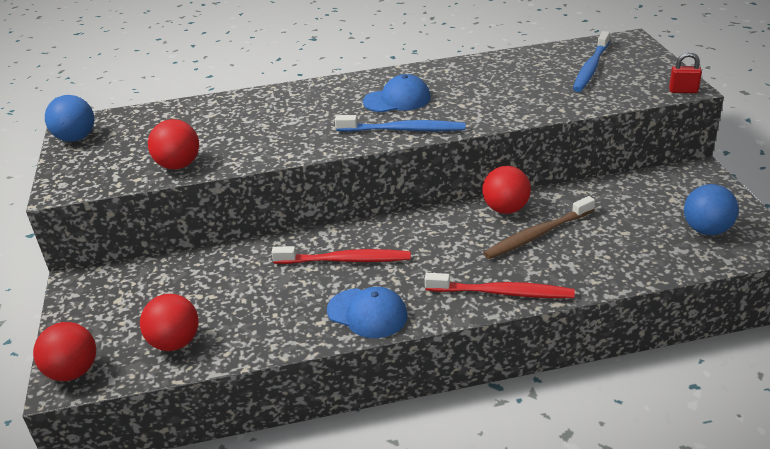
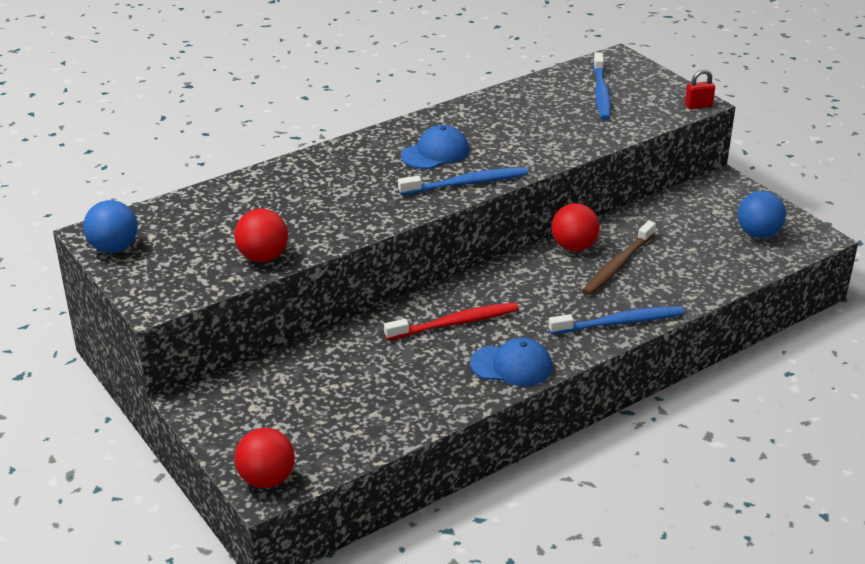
camera: 25 degrees left, 0 degrees up
(175, 342) = (347, 431): red ball -> none
(502, 293) = (620, 322): red toothbrush -> blue toothbrush

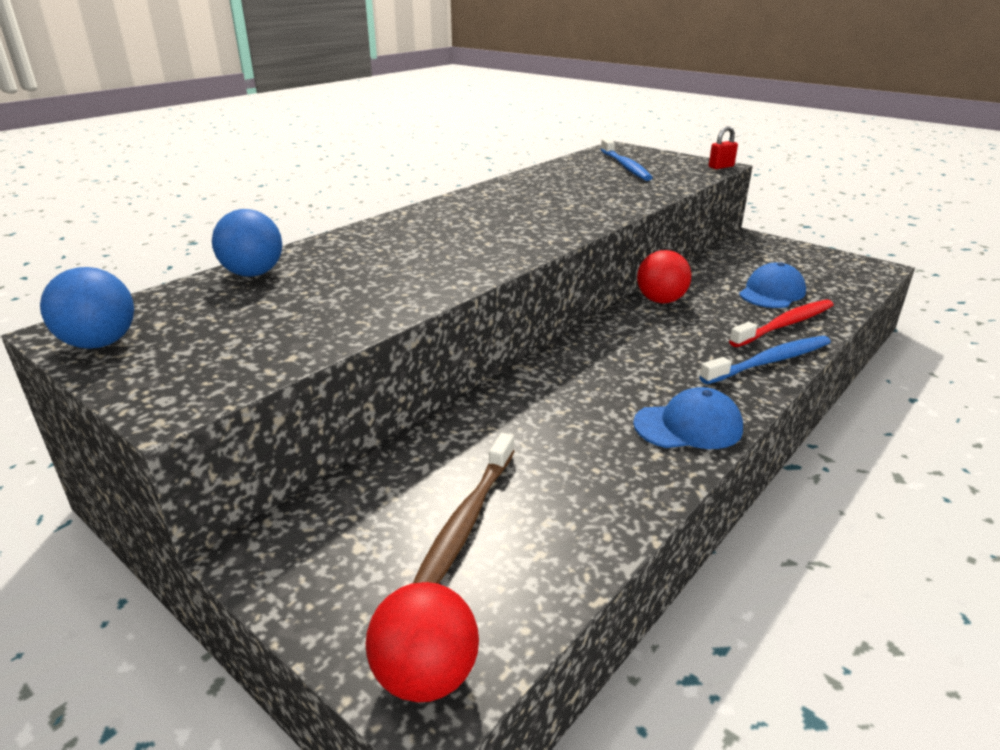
camera: 15 degrees left, 5 degrees down
(263, 257) = (332, 327): red ball -> none
(435, 153) = (496, 216): blue cap -> blue cap (772, 293)
(455, 323) = (587, 389): red toothbrush -> red toothbrush (785, 324)
(467, 183) = (550, 235): blue toothbrush -> none
(617, 265) = (718, 310): brown toothbrush -> brown toothbrush (465, 522)
(758, 234) = (823, 270): blue ball -> blue ball (253, 274)

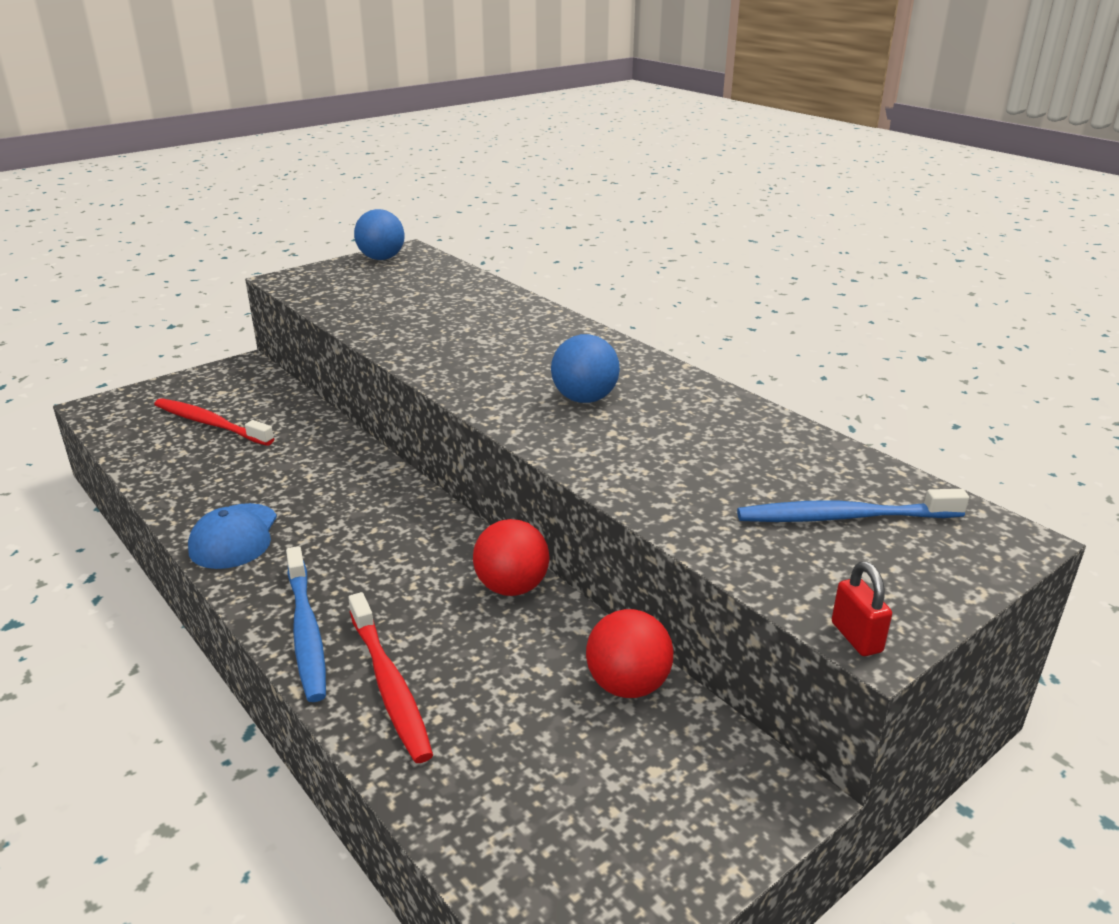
camera: 100 degrees right, 0 degrees up
(253, 274) = (473, 287): blue ball -> blue ball (584, 399)
(425, 676) = (111, 406): red ball -> red ball (627, 685)
(465, 522) = (210, 423): brown toothbrush -> red toothbrush
(772, 293) = (501, 714): blue cap -> none

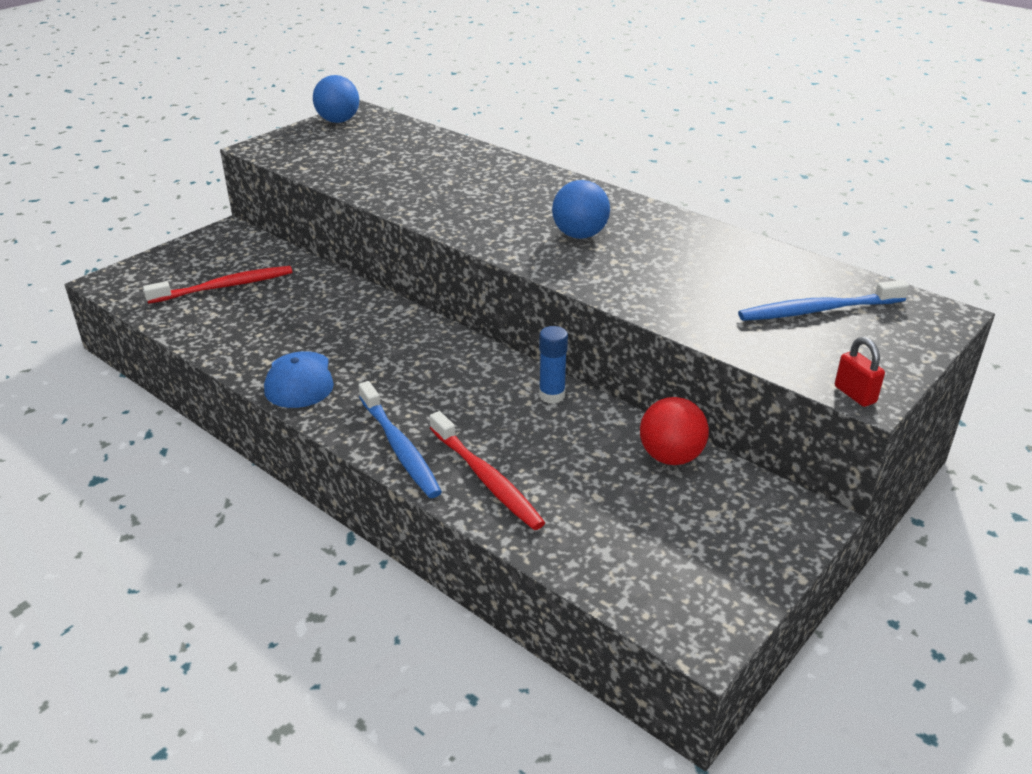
camera: 10 degrees left, 5 degrees up
(210, 423) = (225, 286): red toothbrush -> red toothbrush turned 135 degrees clockwise
(512, 587) = (552, 395): red ball -> blue glue stick

